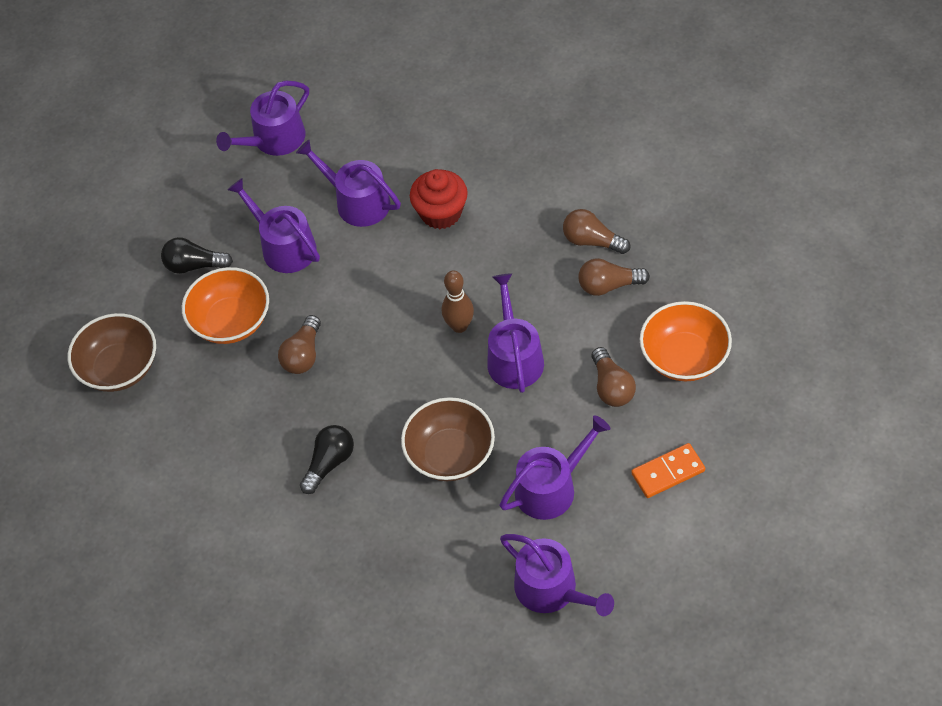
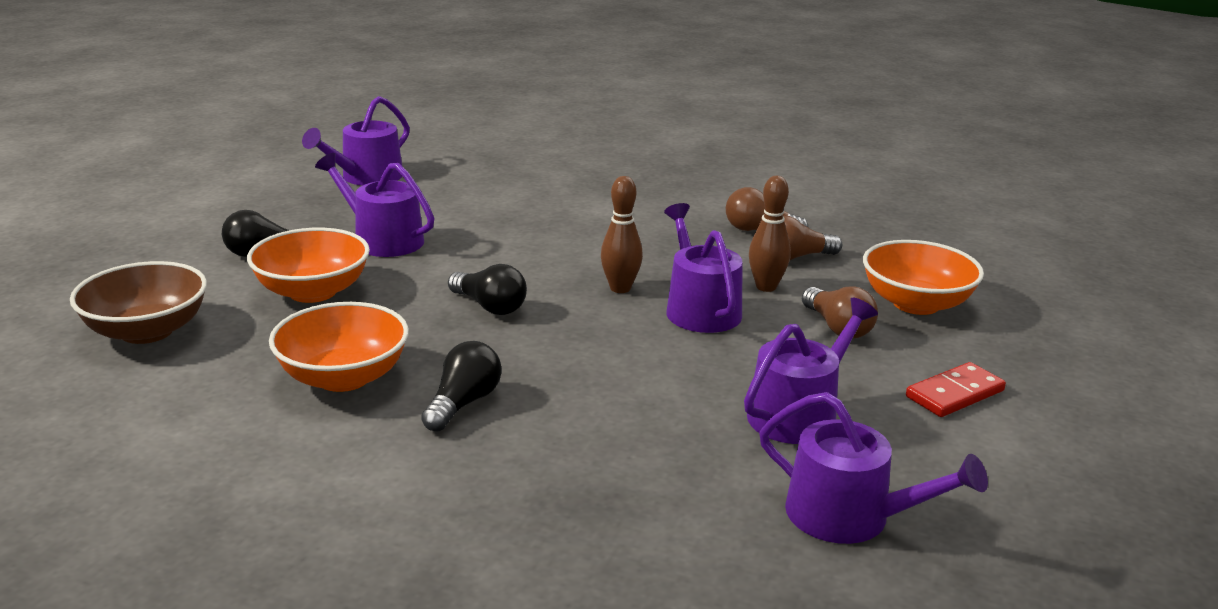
camera: 15 degrees left, 30 degrees down
(252, 429) = (343, 377): none -> orange bowl
(303, 355) = (414, 314): brown light bulb -> none
(357, 202) = (470, 211): purple watering can -> none
(358, 347) = (490, 306): none -> black light bulb
(441, 213) = (573, 216): red cupcake -> none
(450, 454) = (641, 389): brown bowl -> none
(573, 328) = (766, 287): none -> brown bowling pin
(668, 472) = (955, 394): orange domino -> red domino

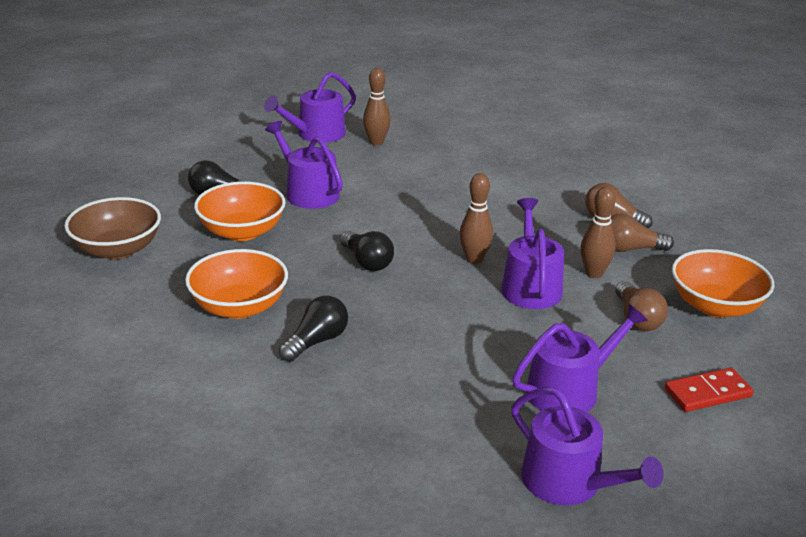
camera: 15 degrees right, 5 degrees up
(446, 179) = (376, 142): none -> brown bowling pin

